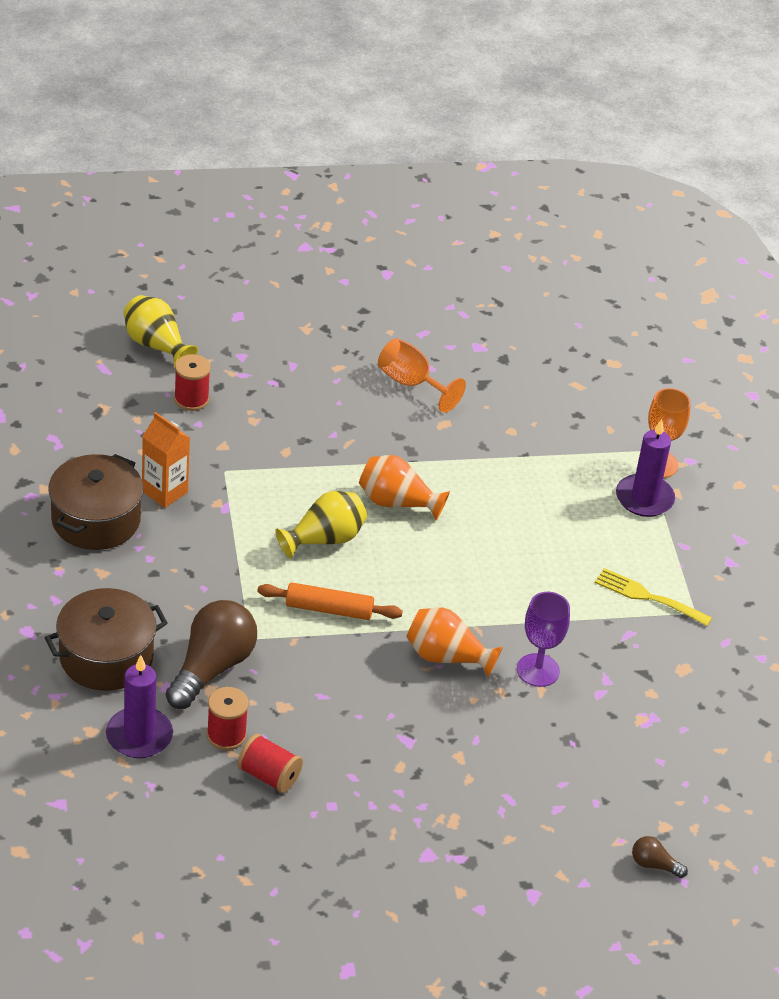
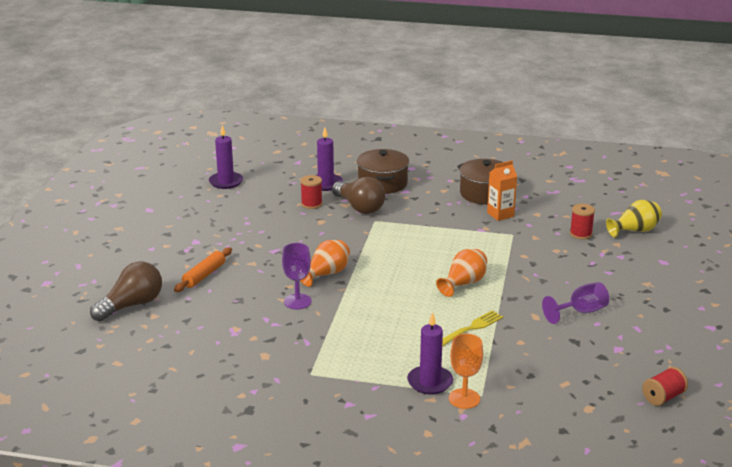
camera: 115 degrees right, 15 degrees down
(189, 889) = (226, 182): none -> purple candle
(269, 776) = (277, 210): red spool -> red spool (663, 397)
(324, 539) = (441, 254): yellow vase -> none
(329, 609) = (384, 246): orange rolling pin -> orange rolling pin (204, 275)
(411, 383) = (581, 312): orange goblet -> purple goblet
(648, 597) = (334, 358): yellow fork -> yellow fork (471, 328)
(654, 865) = (131, 305): brown light bulb -> brown light bulb, size x2.24

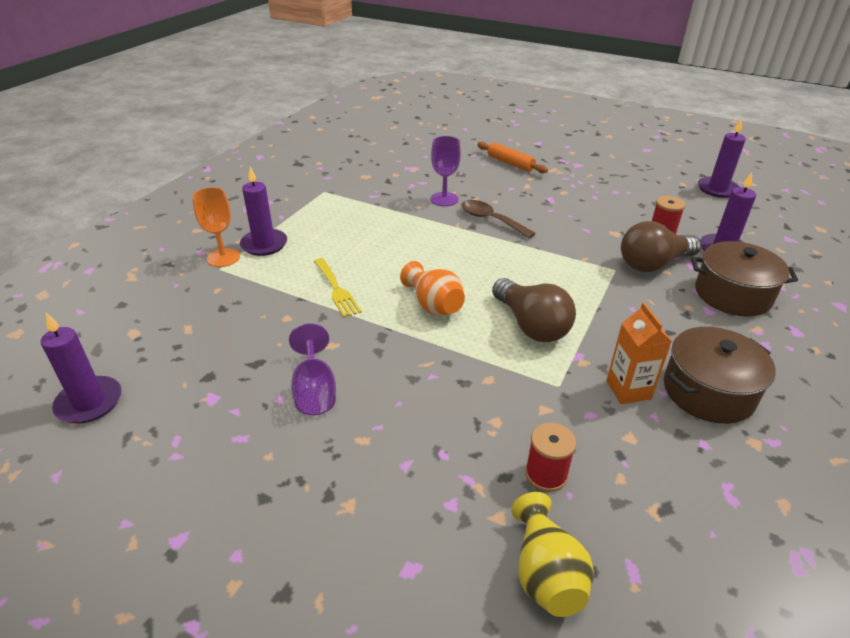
camera: 105 degrees right, 10 degrees up
(131, 305) = (472, 134): brown light bulb -> brown light bulb (531, 325)
(326, 274) = (491, 220): orange vase -> brown spoon
(663, 397) = (89, 402): red spool -> purple candle

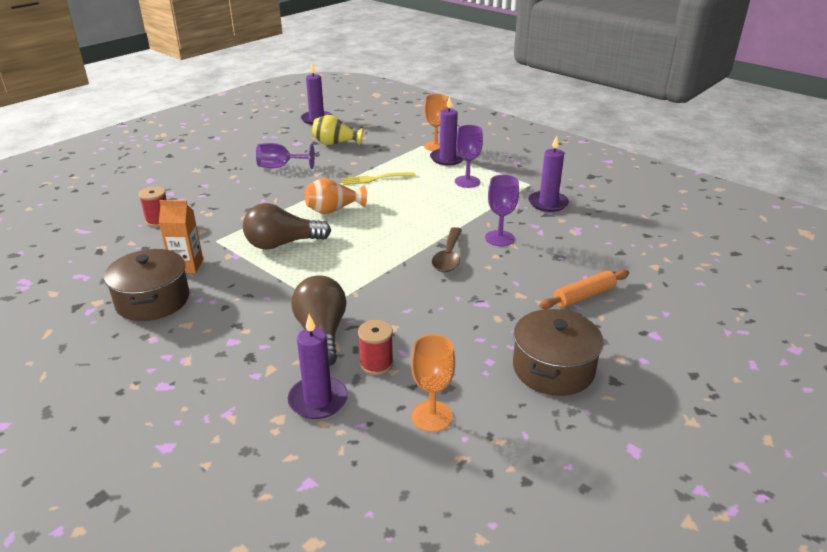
camera: 105 degrees right, 5 degrees down
(328, 225) = (467, 182): none -> purple goblet
(491, 220) = (448, 256): brown spoon -> brown spoon turned 135 degrees clockwise
(545, 573) = (110, 209): yellow vase -> yellow vase (335, 144)
(688, 205) = (432, 416): none -> orange goblet
(717, 189) = (471, 475): purple candle -> purple candle (548, 203)
(732, 294) = (241, 368): brown pot -> brown pot (553, 368)

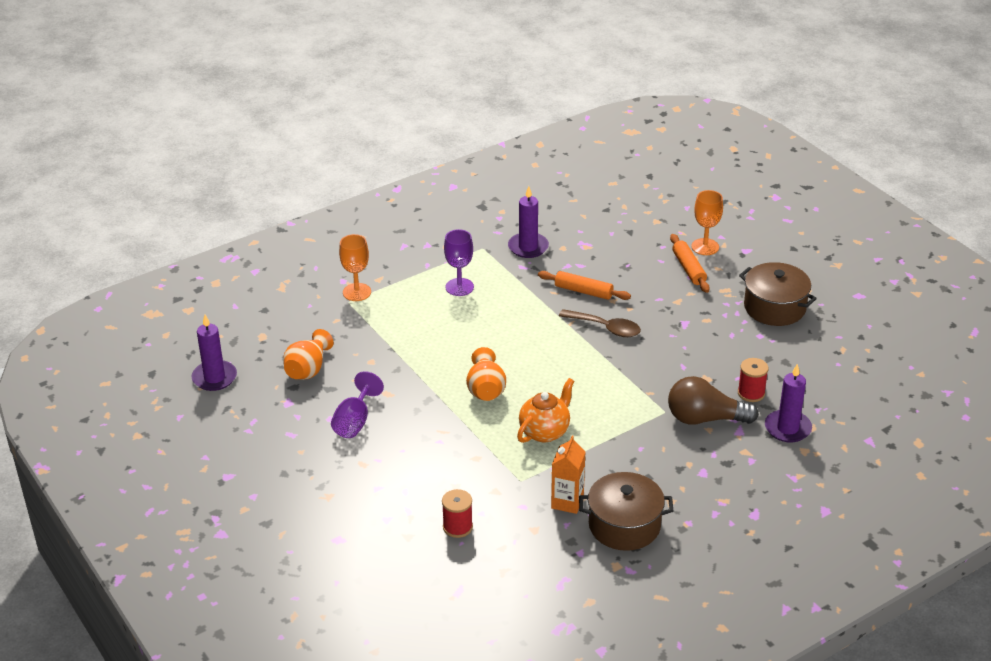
camera: 75 degrees left, 5 degrees up
(282, 244) = (545, 432): brown light bulb -> orange teapot
(335, 144) = (308, 369): yellow vase -> orange vase
(375, 179) = (423, 350): yellow fork -> none
(432, 416) = (814, 374): orange goblet -> orange goblet (705, 247)
(447, 158) = (395, 289): purple candle -> none
(499, 238) = (583, 291): purple goblet -> orange rolling pin

